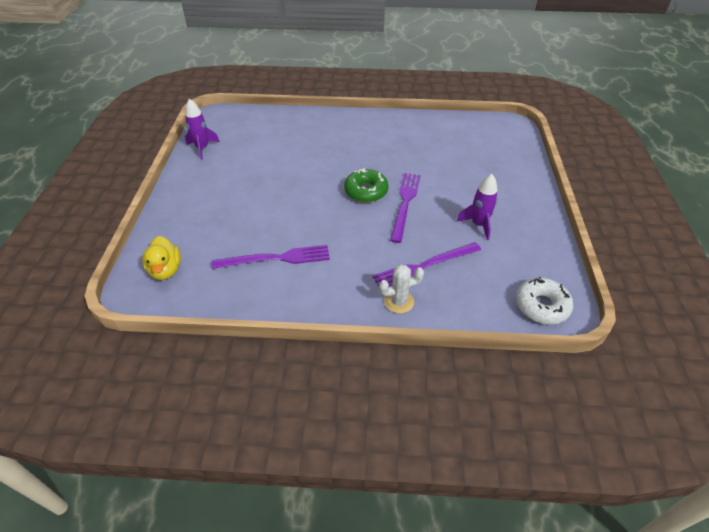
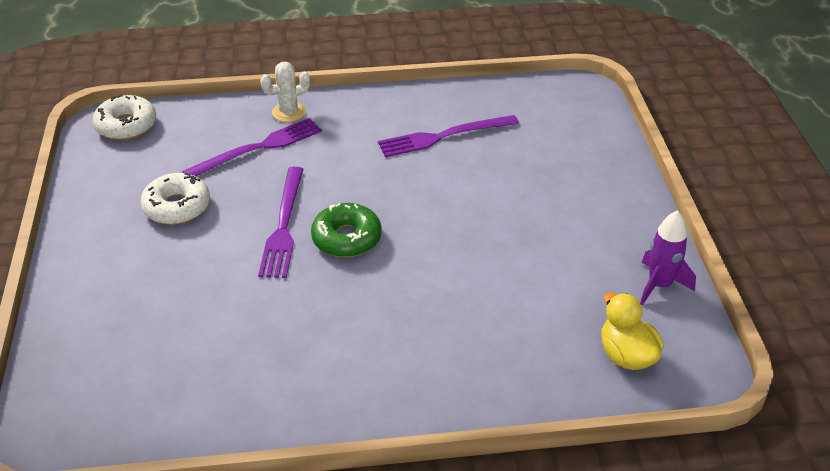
camera: 170 degrees right, 5 degrees down
(166, 270) = (567, 111): yellow duck -> yellow duck (626, 355)
(478, 225) = (177, 207): purple rocket -> white donut

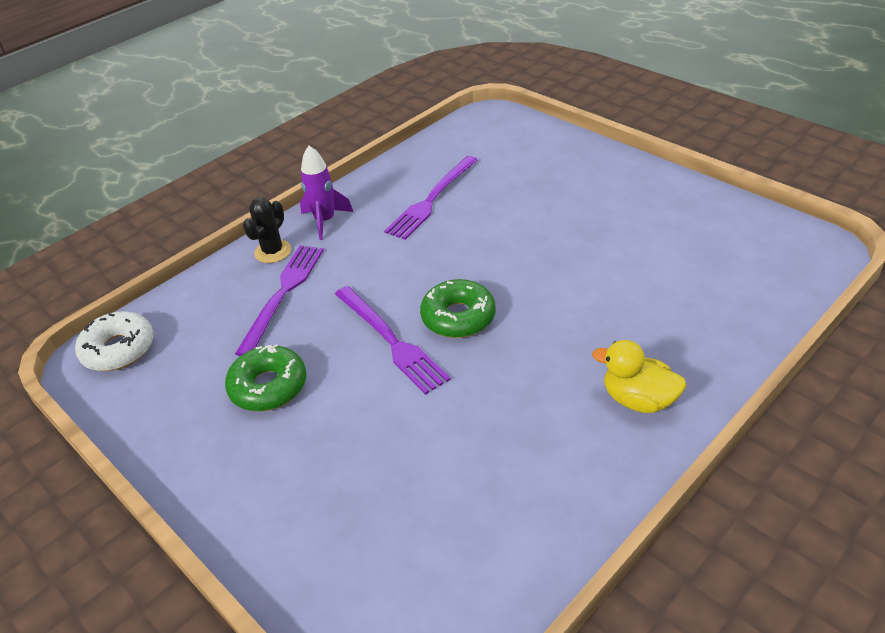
camera: 35 degrees left, 0 degrees up
(177, 207) = (268, 386): white donut -> green donut
(289, 112) = (273, 251): white cactus -> black cactus
(626, 355) = (765, 269): yellow duck -> yellow duck (638, 400)
(659, 285) = (719, 211): purple rocket -> purple rocket (325, 221)

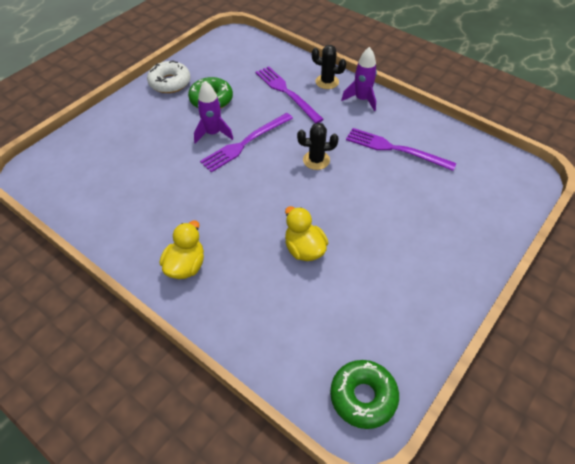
camera: 80 degrees right, 10 degrees up
(119, 349) = (242, 43): white donut -> white donut (170, 83)
(283, 294) = (286, 92): purple fork -> purple fork turned 135 degrees counterclockwise
(359, 380) = (213, 133): none -> purple rocket
(441, 267) = (316, 160): none -> black cactus
(458, 317) = (266, 172): green donut -> green donut (363, 397)
(600, 282) = (304, 249): none -> yellow duck

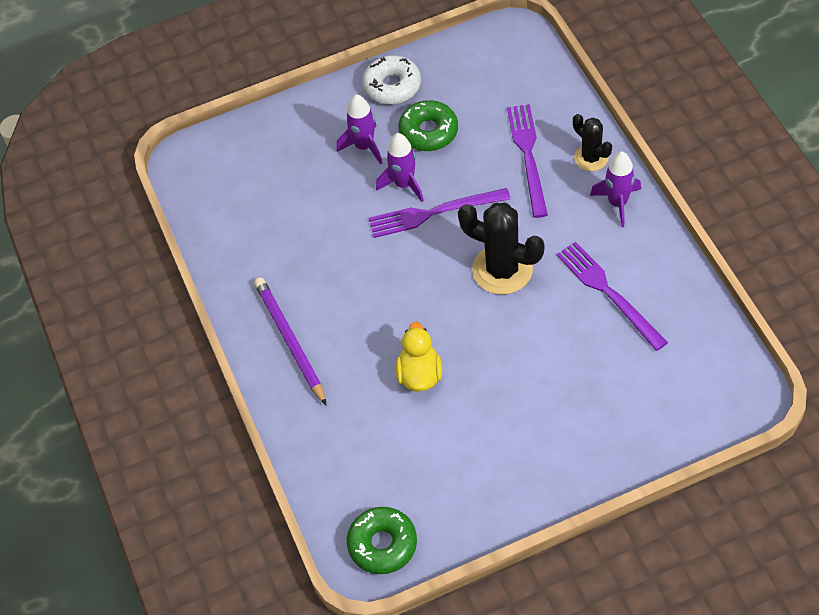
camera: 35 degrees right, 5 degrees up
(170, 121) = (364, 146): none -> purple rocket
(186, 266) = (290, 341): yellow duck -> purple pencil
(316, 160) = (502, 270): black cactus -> black cactus, size x1.70

